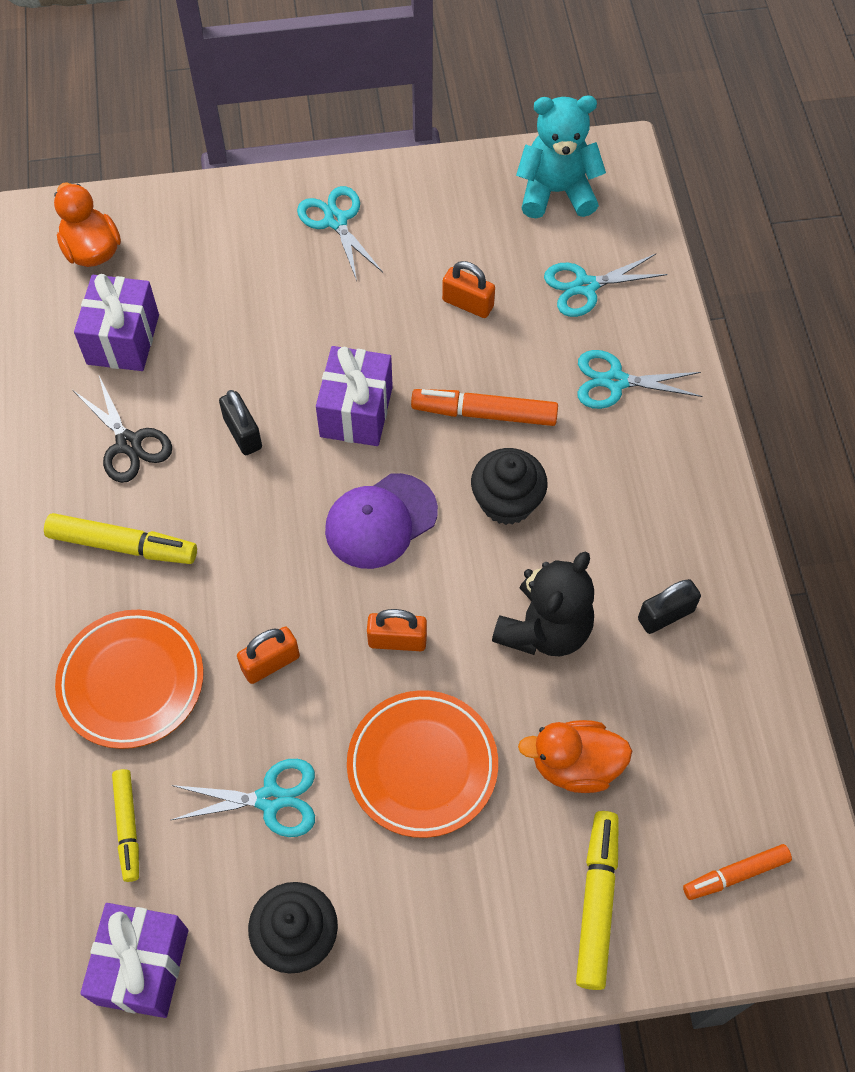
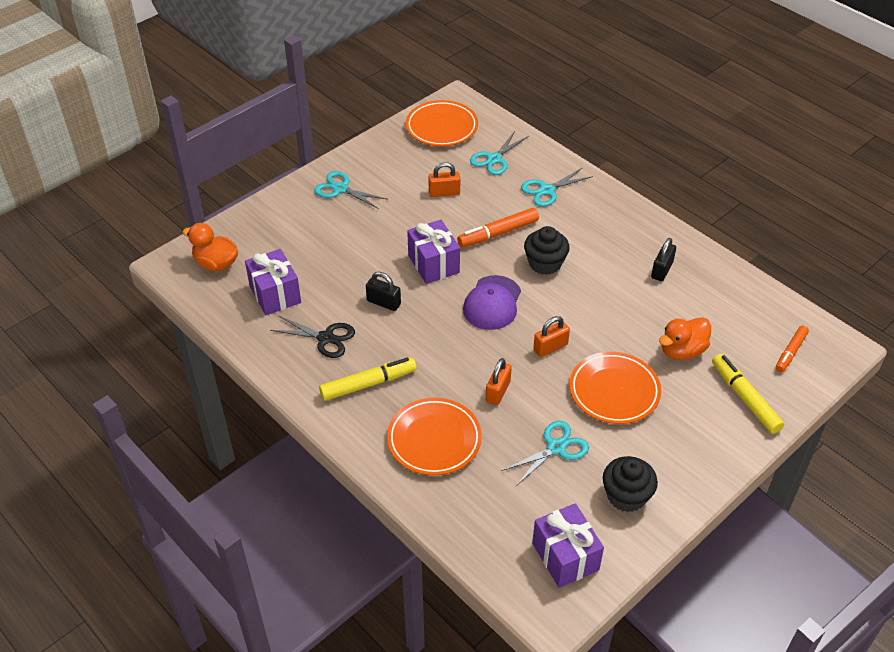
camera: 35 degrees left, 15 degrees down
(128, 827) = (496, 502): yellow marker -> none
(544, 629) = (614, 305): black teddy bear -> none
(556, 192) = (441, 127): turquoise teddy bear -> orange plate

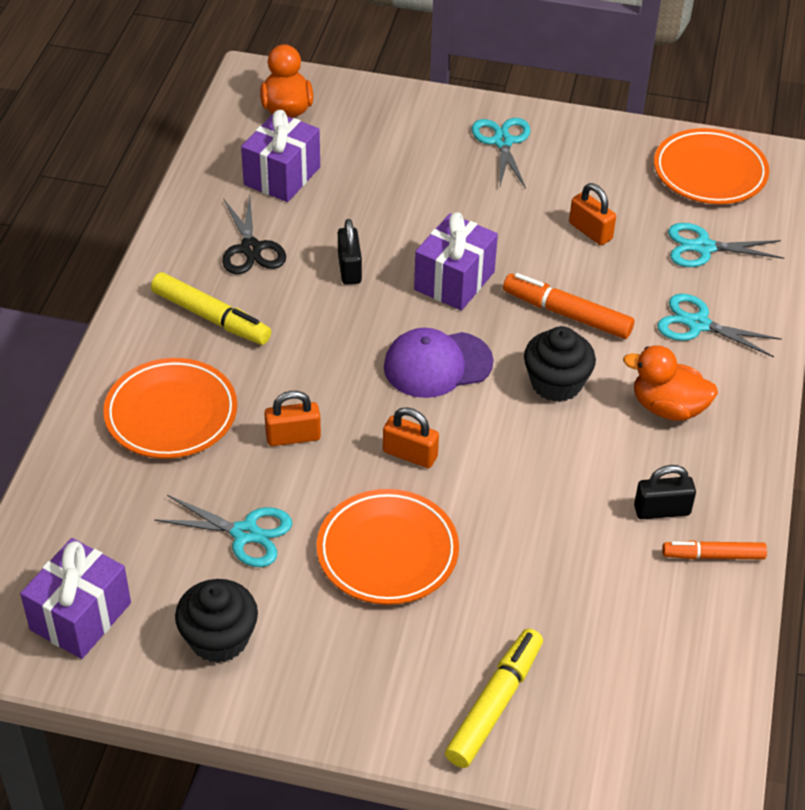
camera: 55 degrees right, 0 degrees up
(682, 351) = (524, 596): orange duck -> orange duck (668, 408)
(790, 352) = (634, 727): orange marker -> orange marker (713, 556)

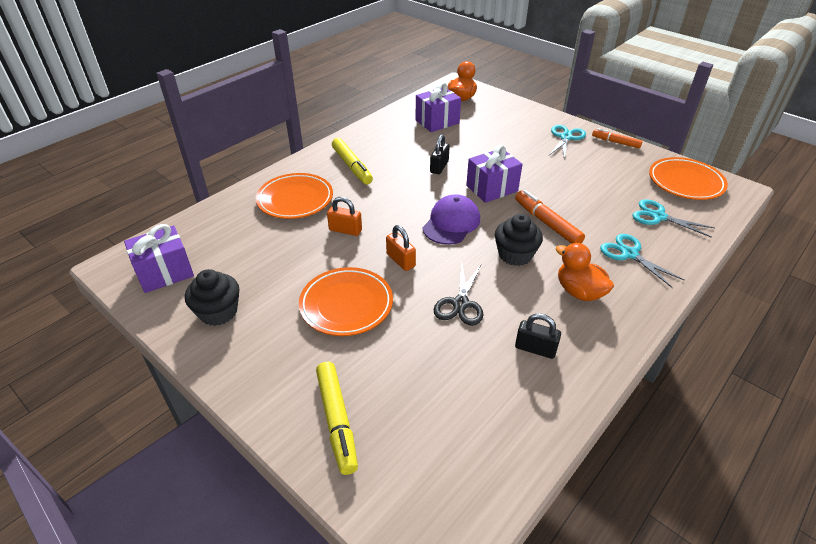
camera: 30 degrees right, 5 degrees down
(245, 533) = (280, 266): turquoise scissors -> none
(251, 249) = (396, 145): black scissors -> black scissors (460, 304)
(437, 365) = (451, 223): purple cap -> purple cap turned 105 degrees clockwise
(494, 704) = (337, 420): yellow marker -> yellow marker turned 105 degrees clockwise
(590, 231) = (589, 189): orange padlock -> none
(713, 556) = (553, 391): orange marker -> orange marker (616, 142)

